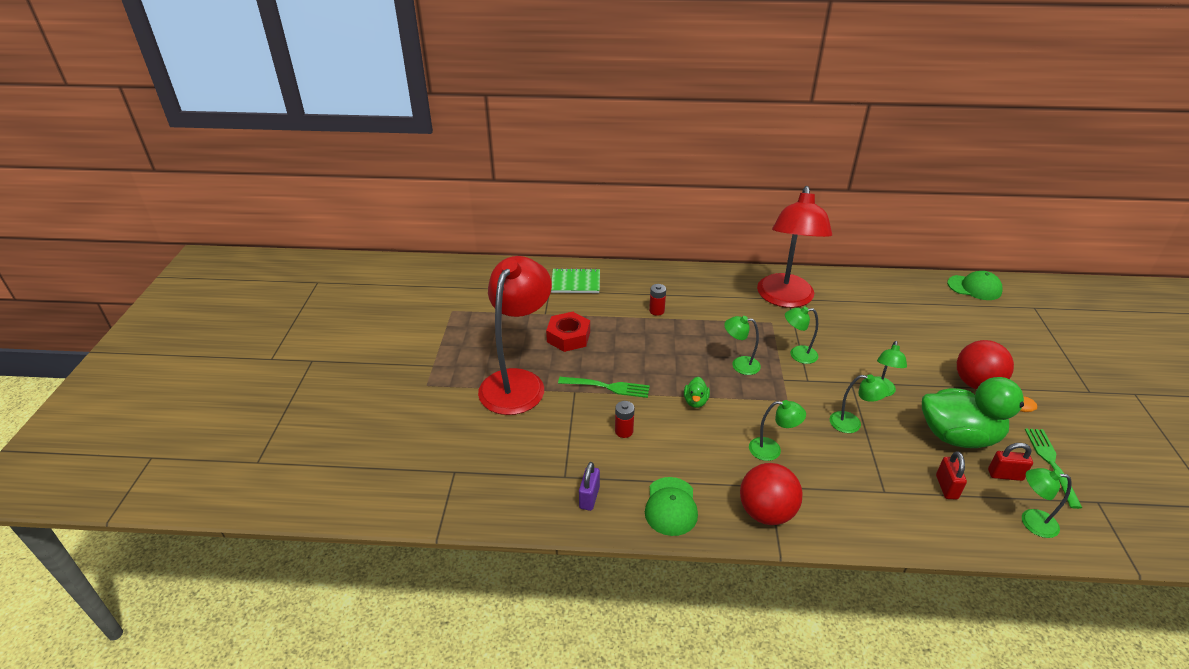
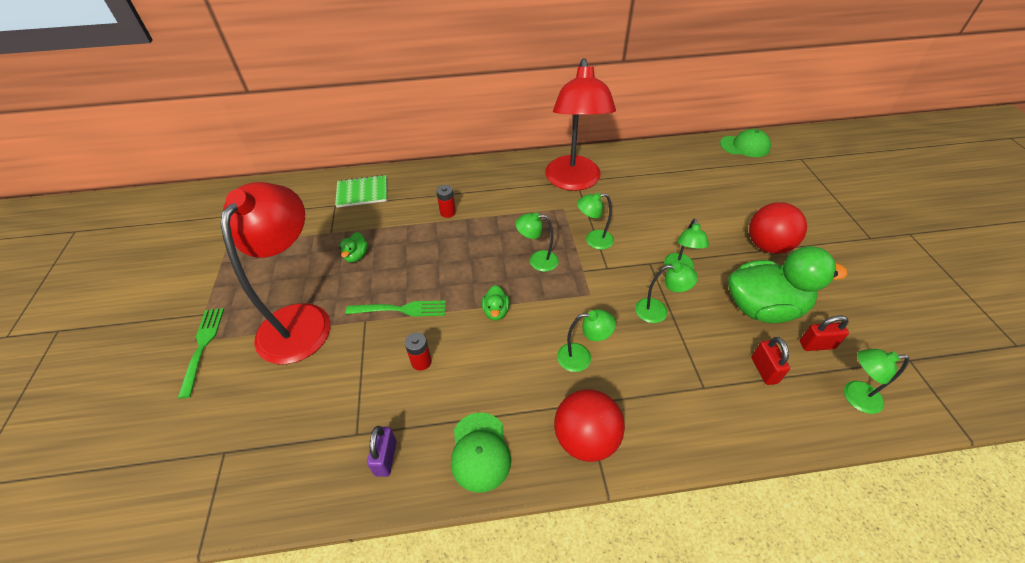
camera: 10 degrees left, 10 degrees up
(568, 337) = (356, 256): red nut -> green duck
(1051, 464) = (857, 324): green fork -> green fork (202, 347)

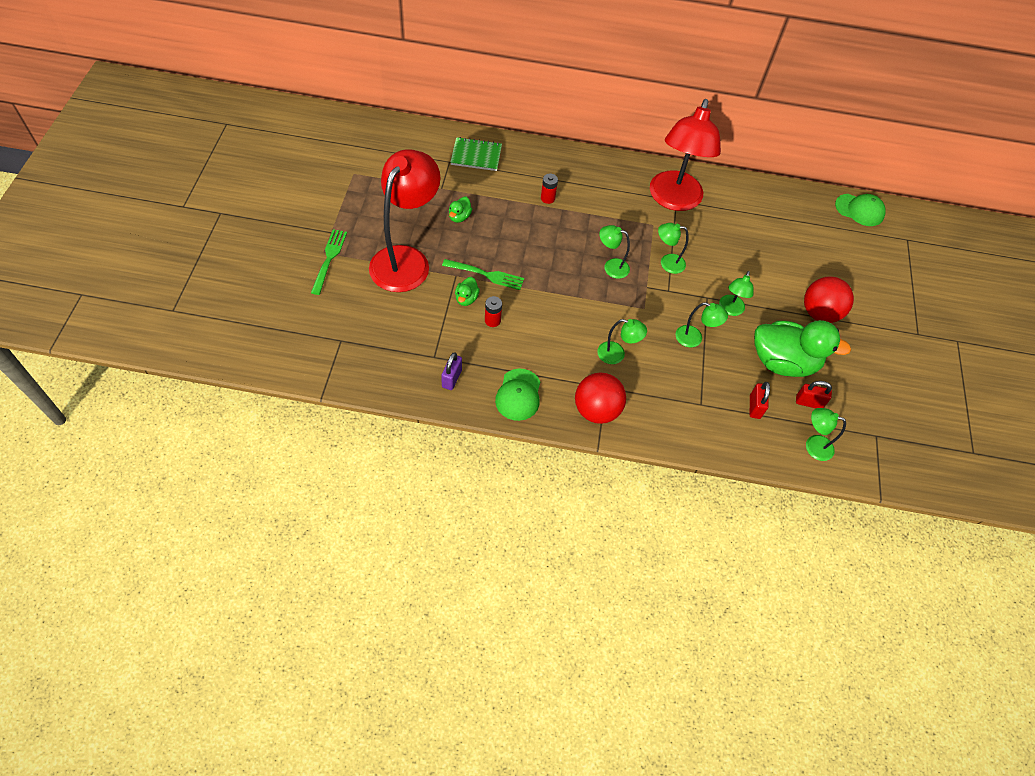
camera: 10 degrees right, 10 degrees up
(496, 311) = (562, 299): green duck -> green duck (466, 298)

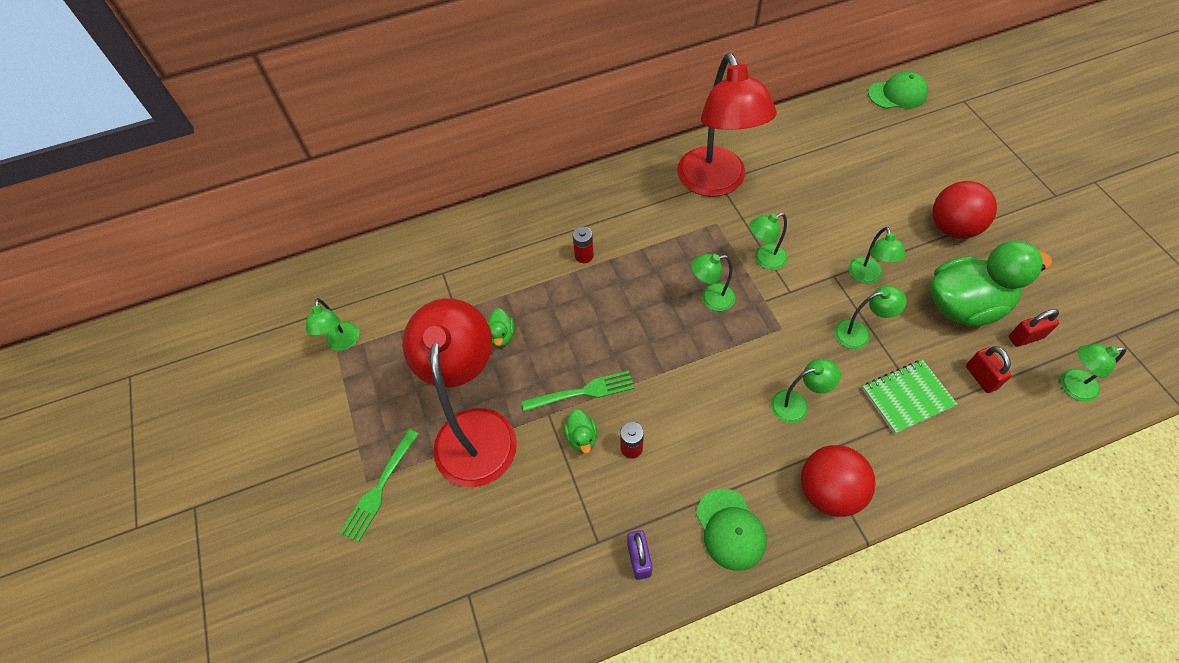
camera: 20 degrees left, 0 degrees up
(329, 259) = (380, 487): green fork -> green fork turned 135 degrees counterclockwise
(360, 170) = (342, 343): none -> green lamp
(476, 155) = (468, 248): green notebook -> green notebook (907, 397)

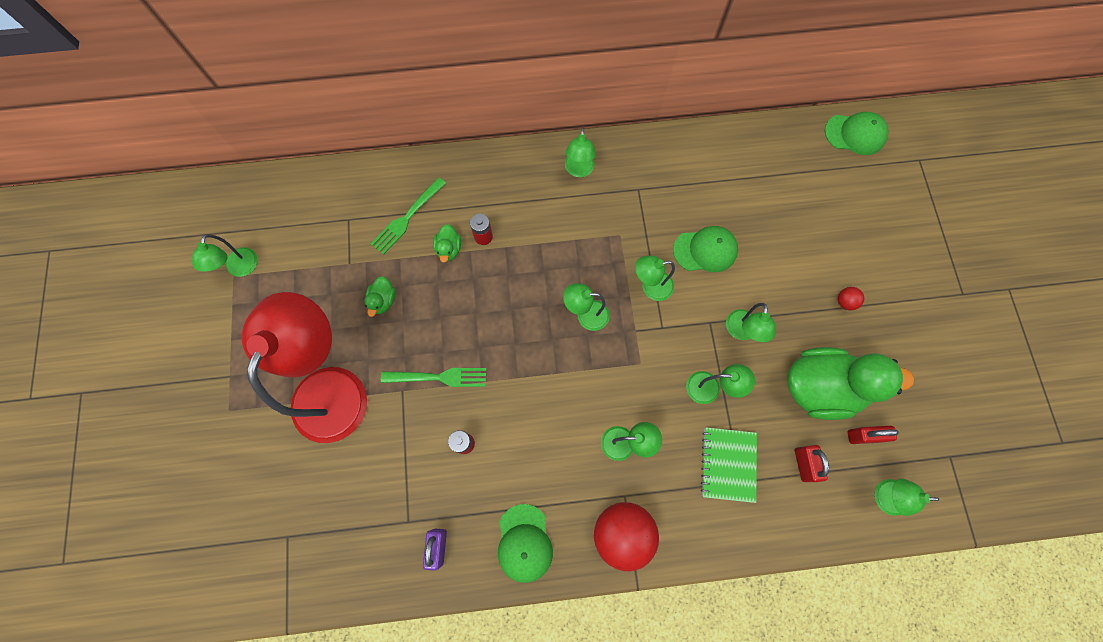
camera: 10 degrees right, 15 degrees up
(380, 487) = (239, 419): green fork -> green fork (407, 217)
(582, 437) = (424, 421): green duck -> green duck (449, 249)
(656, 179) = (579, 170): none -> green lamp
(716, 183) = (635, 190): red lamp -> none
(803, 216) = (705, 250): none -> green cap
(907, 397) = (728, 464): green notebook -> green notebook turned 75 degrees counterclockwise
(952, 228) = (845, 302): red ball -> red ball, size x0.42

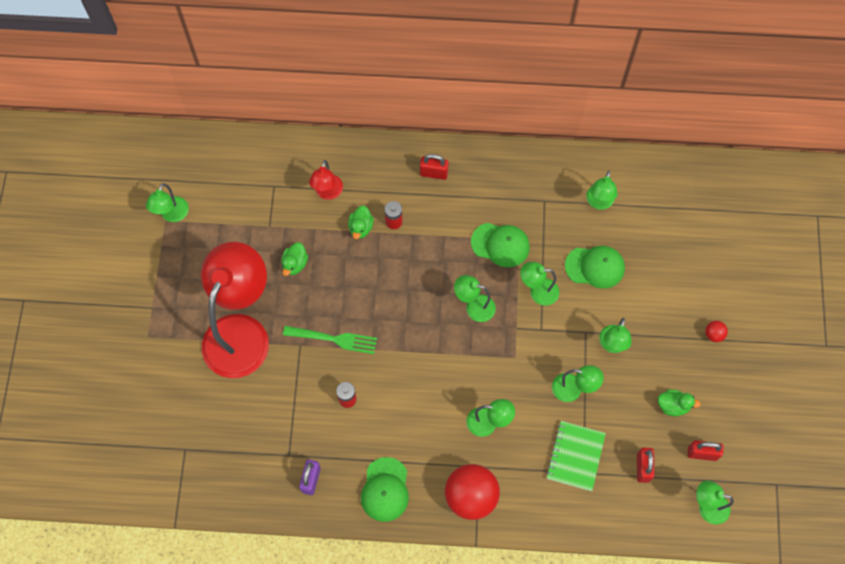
camera: 10 degrees right, 5 degrees down
(407, 217) = (327, 193): green fork -> red lamp
(517, 179) = (434, 173): none -> red padlock
(579, 170) = (492, 174): green lamp -> green lamp (599, 202)
(820, 387) = (673, 405): green duck -> green duck, size x0.42
(855, 134) = (761, 181): green cap -> green cap (500, 244)

